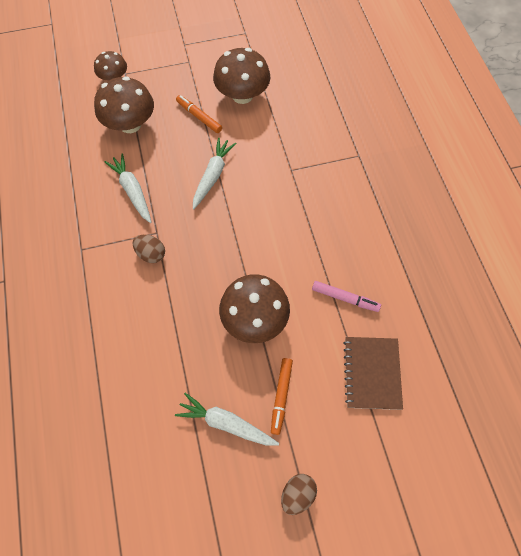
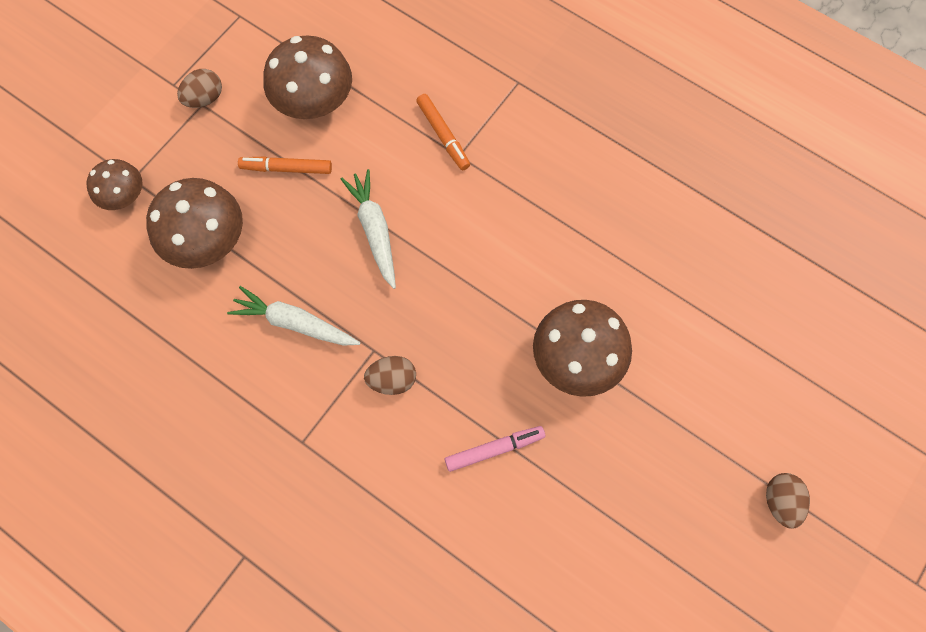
camera: 40 degrees left, 5 degrees up
(192, 59) = (204, 98): none -> brown egg
(226, 423) = (649, 494): white carrot -> none
(281, 396) = (678, 418): orange marker -> orange marker (443, 135)
(345, 298) = (648, 260): pink marker -> pink marker (494, 449)
(372, 373) = (743, 319): brown notebook -> none

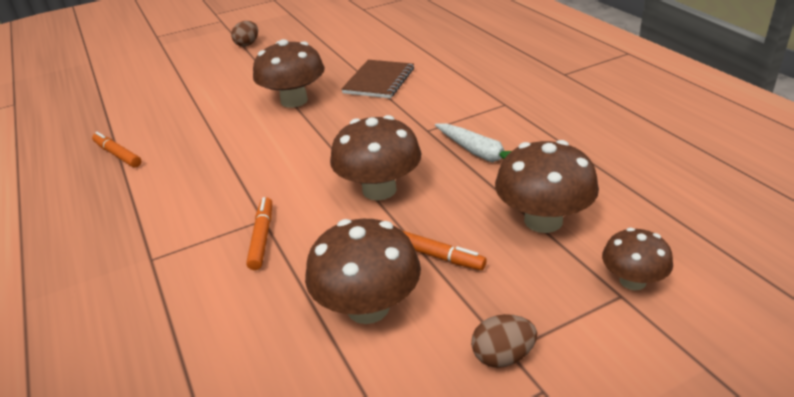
camera: 150 degrees left, 35 degrees down
(374, 230) = (379, 190): white carrot -> brown mushroom
(392, 380) = (423, 115): brown egg -> none
(494, 449) = (379, 81): pink marker -> brown notebook
(692, 187) = (118, 155): none -> orange marker

